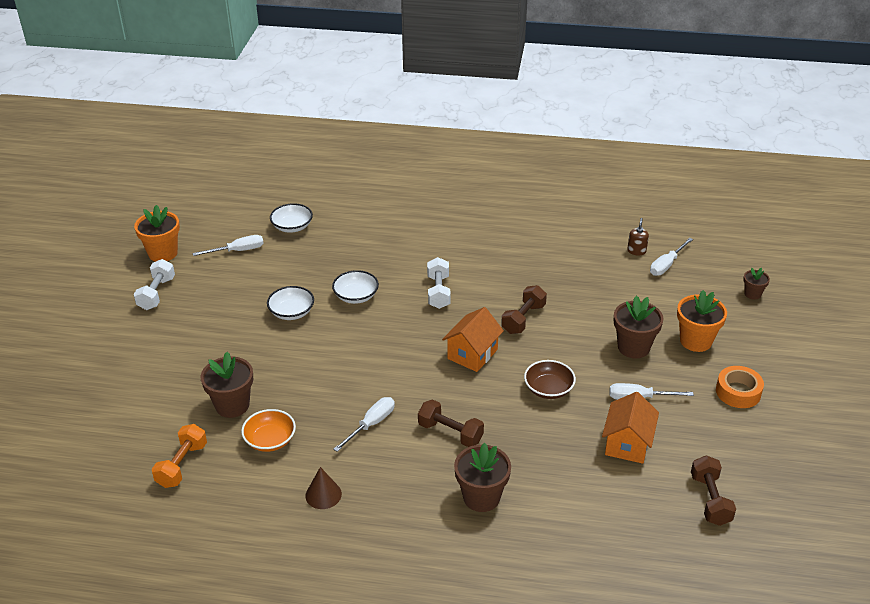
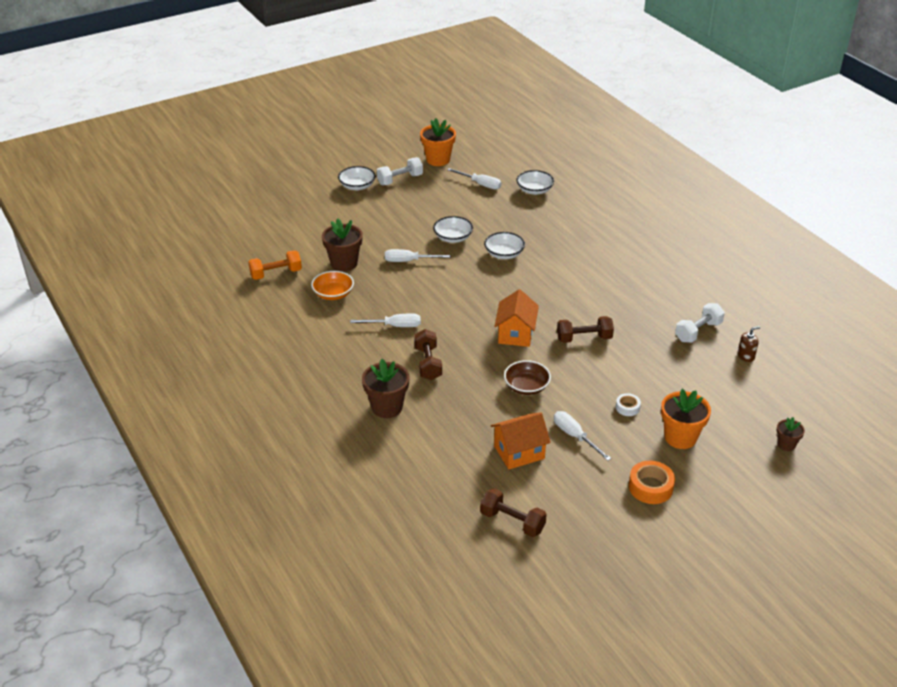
camera: 50 degrees right, 0 degrees up
(124, 327) = (357, 186): none -> white bowl
(323, 494) = (314, 340): brown cone -> none
(438, 292) = (558, 286): white dumbbell -> white dumbbell (698, 332)
(472, 354) = (515, 334): orange house -> orange house turned 75 degrees counterclockwise
(633, 347) = (627, 407): brown flower pot -> white tape
(666, 265) = (752, 380): white screwdriver -> white screwdriver (409, 261)
(710, 500) = (512, 521): brown dumbbell -> brown dumbbell turned 75 degrees clockwise

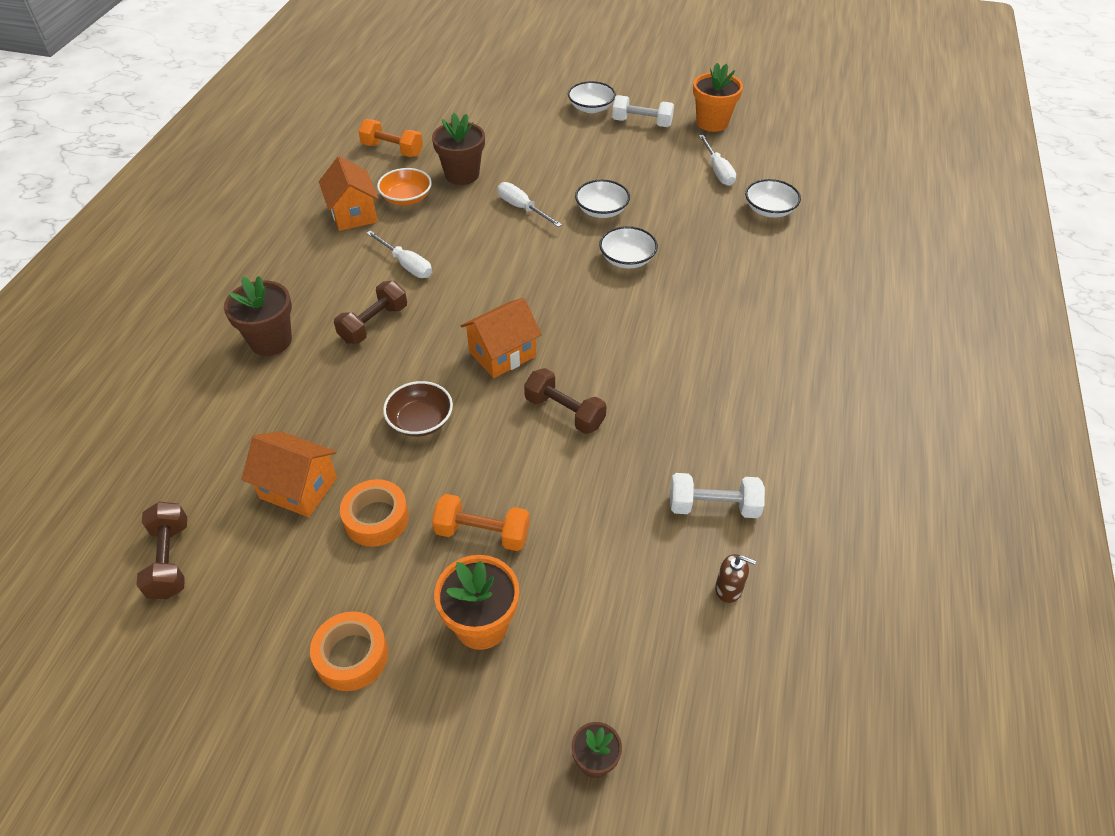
camera: 45 degrees right, 10 degrees up
(316, 320) = (353, 214): none -> orange house
(575, 436) = (376, 518): white screwdriver -> orange tape
(627, 407) = (482, 533): white tape -> orange dumbbell

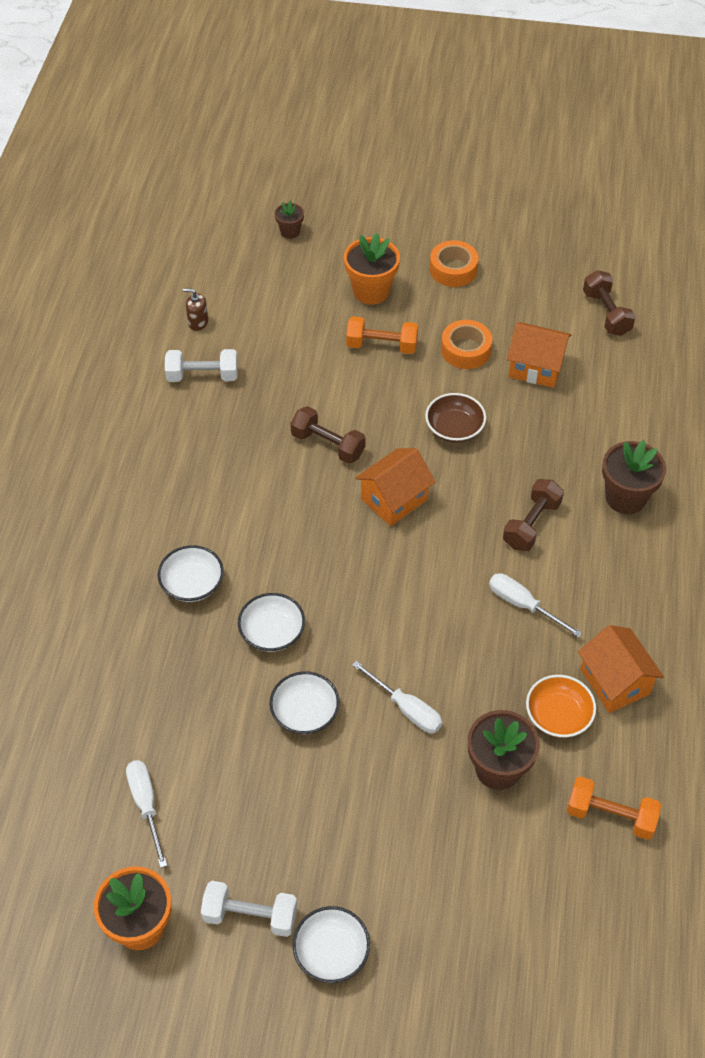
camera: 175 degrees right, 5 degrees up
(769, 210) = (89, 730): white bowl -> white bowl (192, 584)

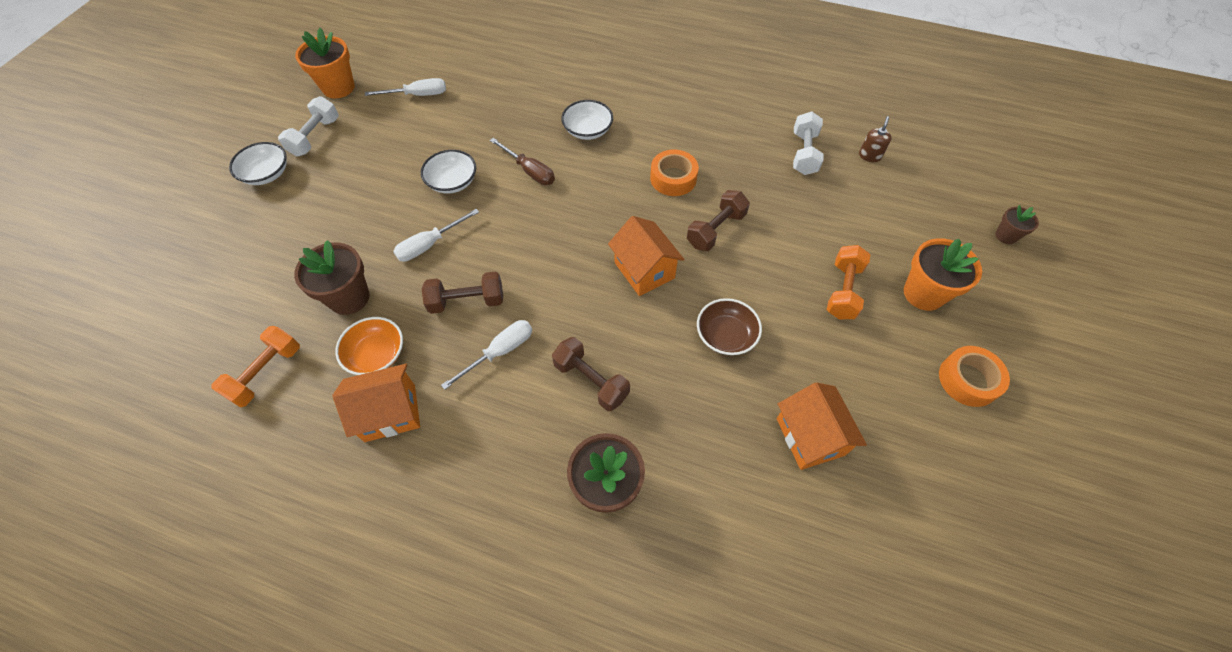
camera: 100 degrees right, 5 degrees up
(272, 632) = (529, 171): white bowl -> brown screwdriver
(465, 350) = (837, 368): orange tape -> orange tape (673, 178)
(536, 367) = (810, 436): orange house -> orange house turned 45 degrees counterclockwise
(606, 313) = (906, 549): brown dumbbell -> brown dumbbell (467, 301)

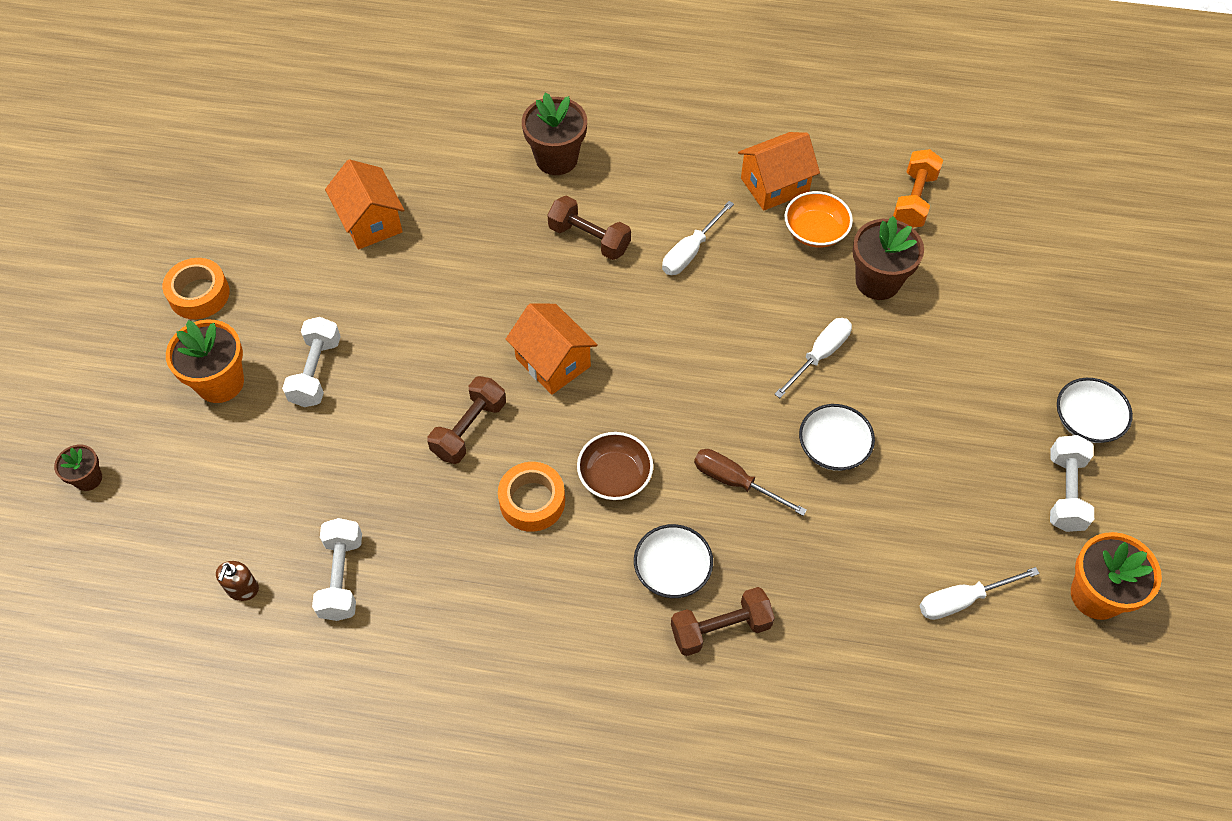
camera: 170 degrees right, 0 degrees up
(467, 301) = (746, 296): brown dumbbell -> brown dumbbell (720, 629)
(725, 336) = (453, 302): brown bowl -> brown bowl (615, 476)
(843, 291) = (316, 372): orange dumbbell -> white dumbbell

